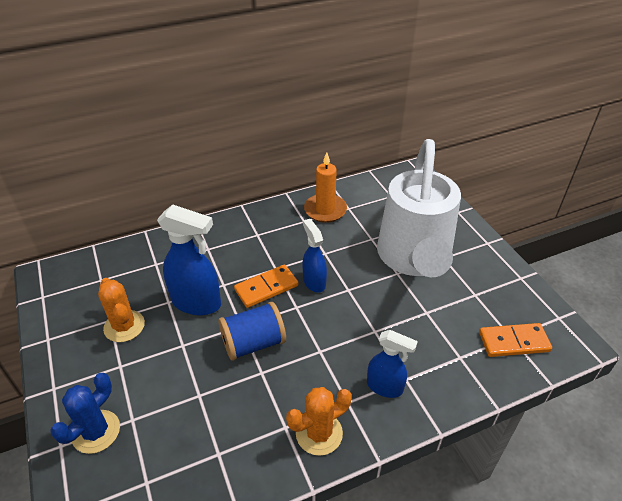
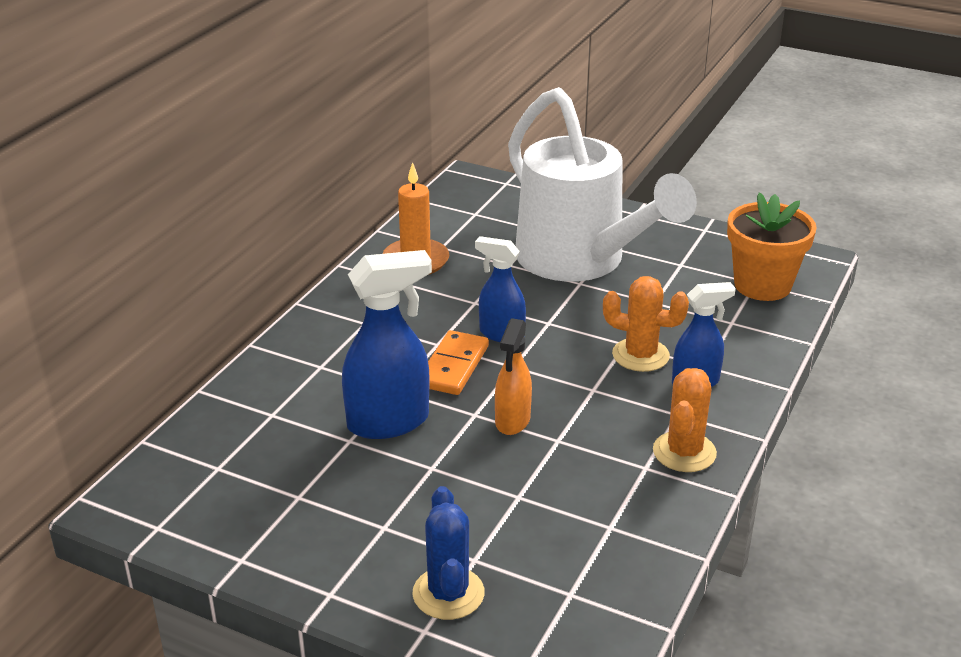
camera: 40 degrees left, 10 degrees down
(124, 326) = (329, 491): orange cactus -> orange cactus (640, 355)
(253, 343) = (512, 421): blue spool -> orange spray bottle
(513, 342) = (762, 285): orange domino -> orange flower pot

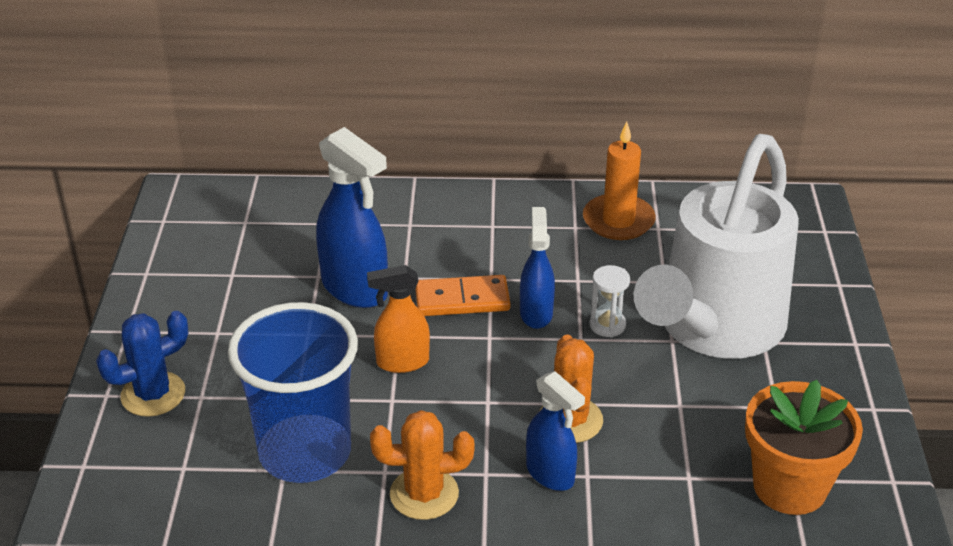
camera: 65 degrees right, 5 degrees up
(541, 305) = (607, 325): none -> white hourglass
(595, 508) = (305, 453): none -> blue cup

